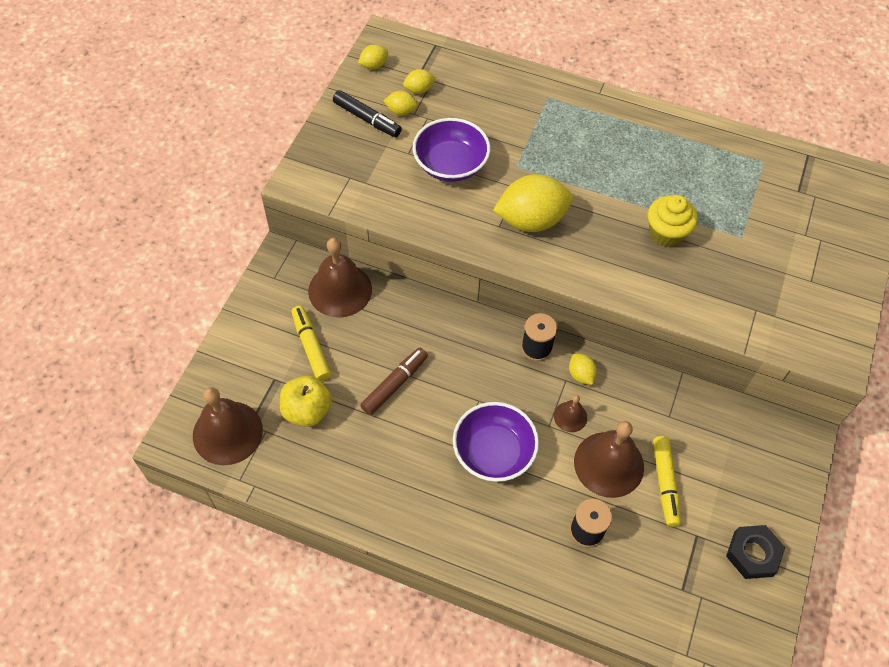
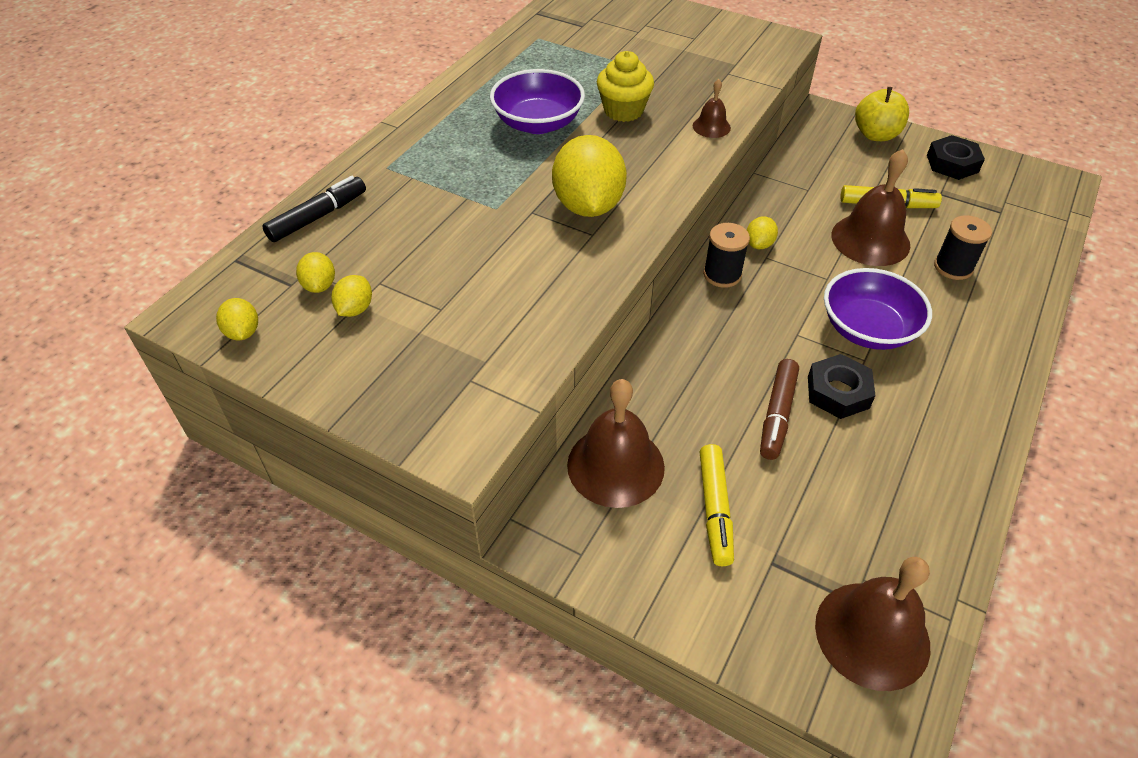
camera: 80 degrees left, 10 degrees down
(307, 411) = (825, 521): yellow apple -> yellow apple (876, 135)
(311, 346) = (714, 509): yellow marker -> yellow marker turned 75 degrees counterclockwise
(367, 119) = (356, 349): black marker -> black marker (318, 217)
(395, 384) = (777, 415): brown marker -> brown marker turned 120 degrees counterclockwise
(422, 426) = (838, 392): none -> black nut
(450, 164) = (476, 267): purple bowl -> purple bowl (538, 123)
(570, 416) = (814, 260): brown bell -> brown bell (711, 126)
(580, 375) = (759, 244): yellow lemon -> yellow lemon turned 45 degrees counterclockwise

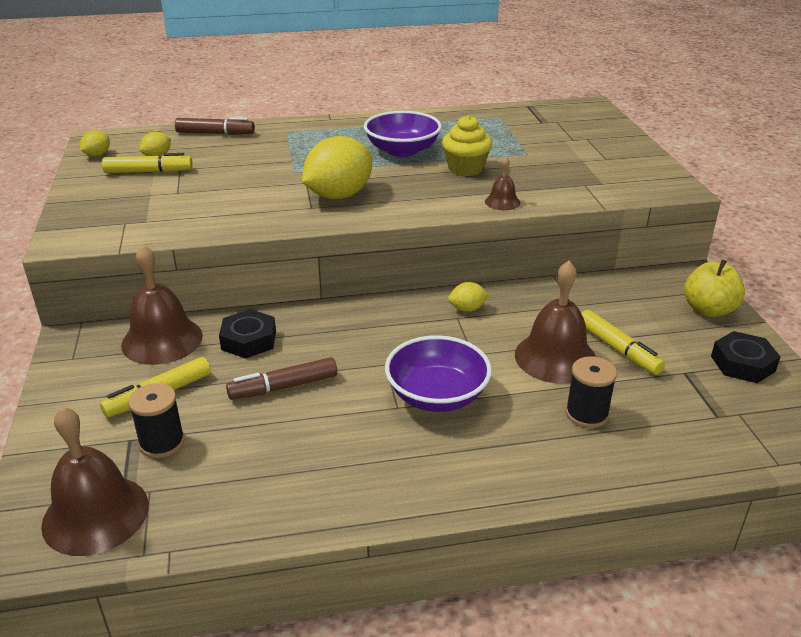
camera: 50 degrees right, 15 degrees down
(318, 217) = (215, 133): black marker -> brown marker
(355, 309) = (148, 172): yellow lemon -> yellow marker
(722, 274) = (408, 307): black spool -> black spool (162, 443)
(838, 392) = (342, 407): black nut -> black nut (249, 340)

